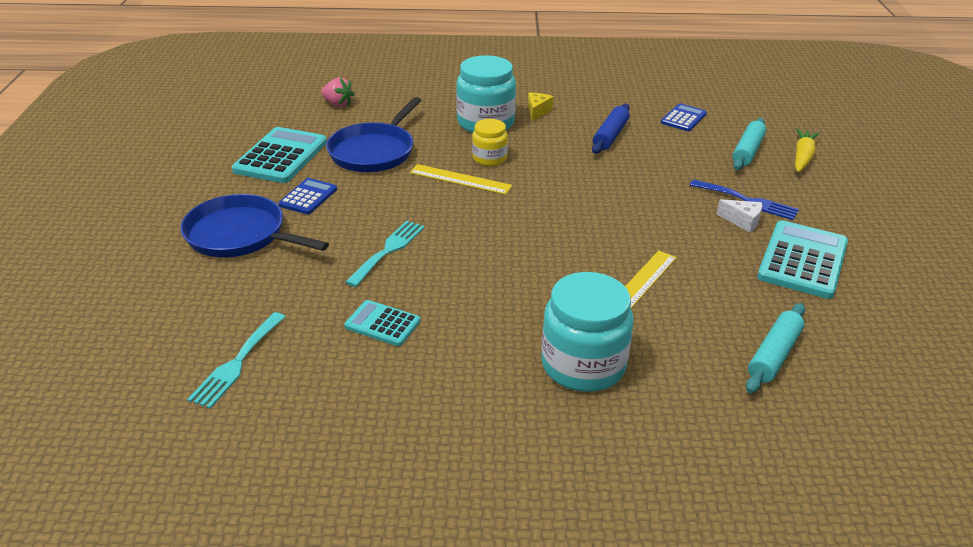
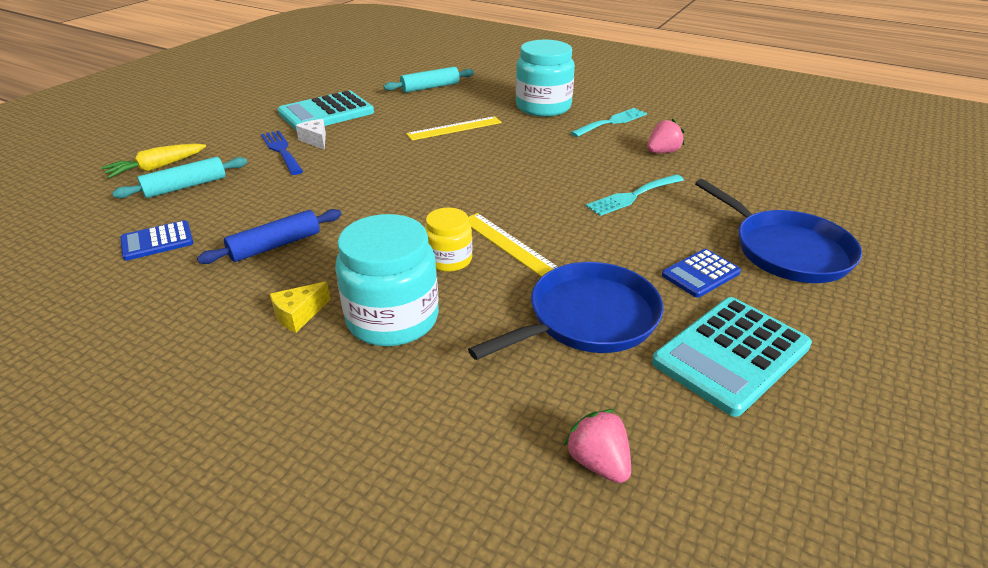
camera: 150 degrees left, 0 degrees up
(237, 363) = (779, 157): turquoise fork -> turquoise fork (612, 122)
(382, 324) = (662, 152): turquoise calculator -> pink strawberry

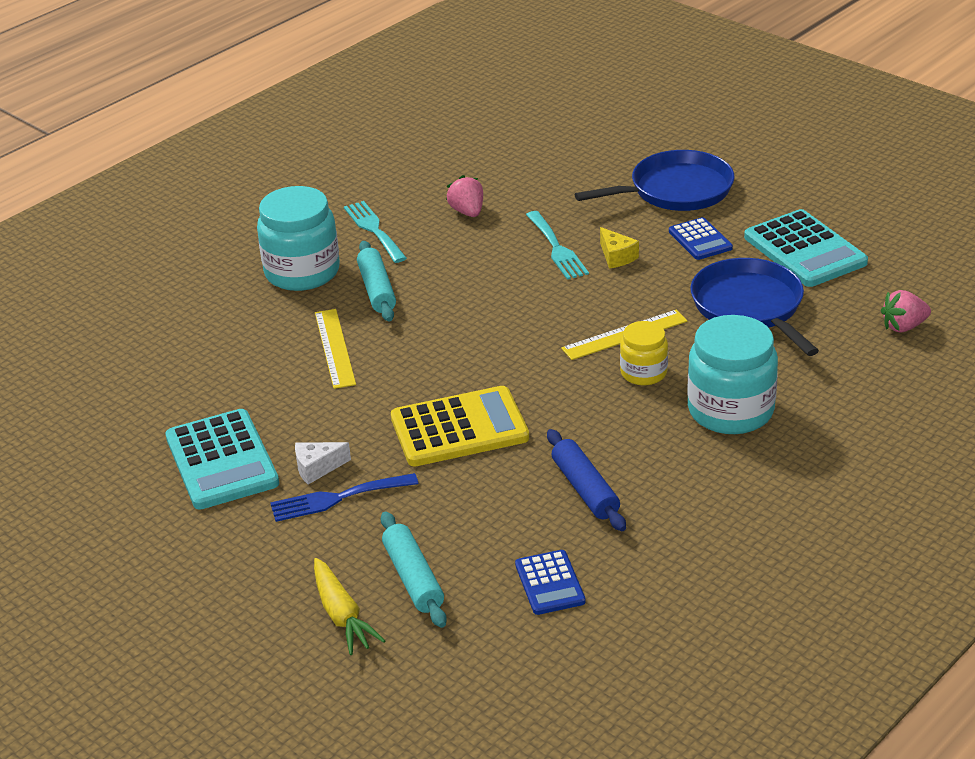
camera: 75 degrees left, 0 degrees up
(299, 315) = (714, 467): yellow cheese -> yellow cheese (616, 257)
(361, 183) = (459, 428): none -> yellow calculator
(430, 87) = (176, 360): turquoise rolling pin -> turquoise rolling pin (377, 290)

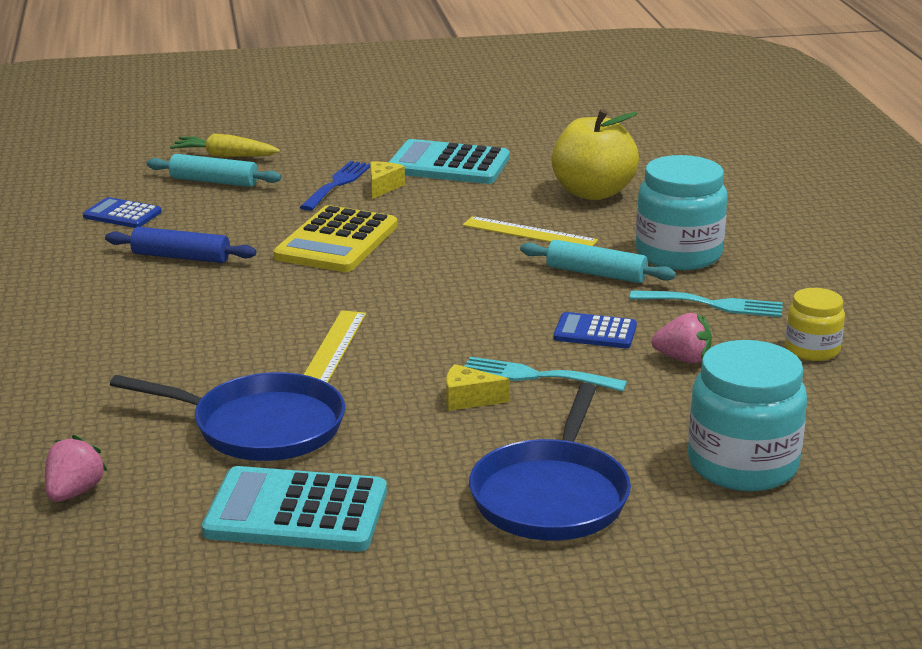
camera: 125 degrees right, 10 degrees down
(213, 356) = (593, 193): none -> yellow apple
(317, 468) = (383, 187): white cheese -> yellow cheese
(643, 373) = (265, 333): yellow jar -> yellow jar (812, 350)
(700, 240) = (423, 459): blue calculator -> blue calculator (595, 332)
(730, 410) = (146, 346): turquoise jar -> turquoise jar (742, 465)

